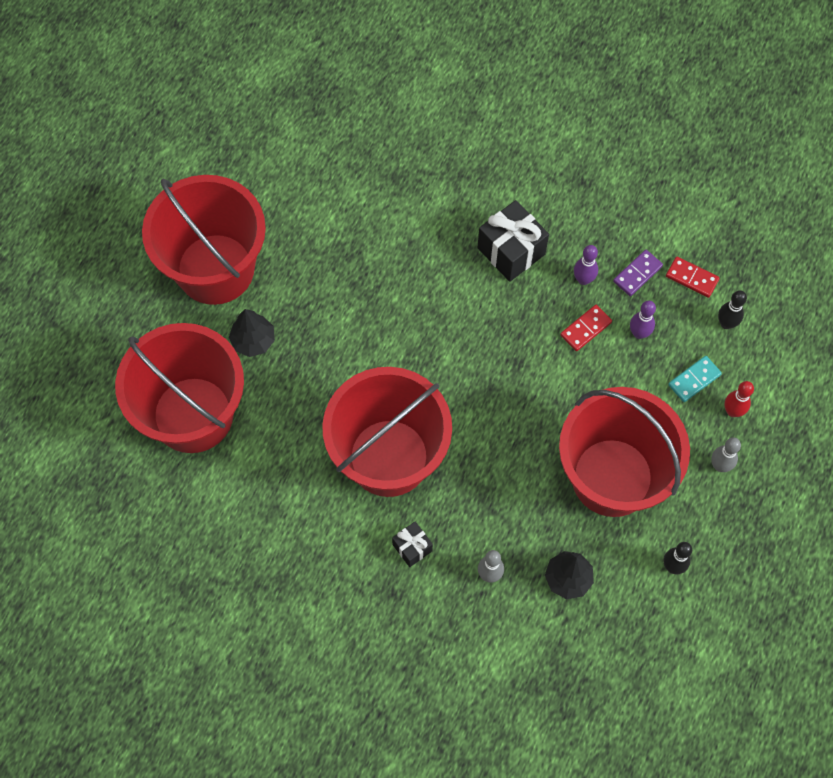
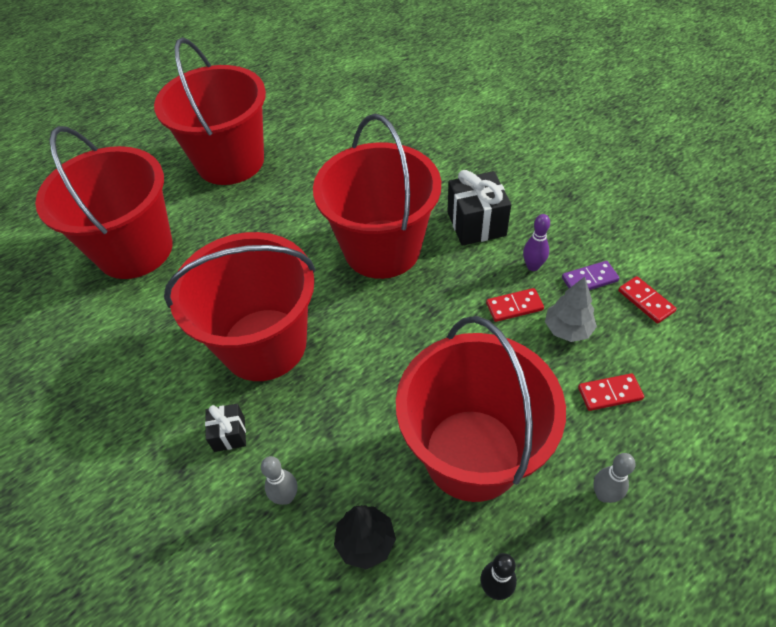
camera: 30 degrees right, 15 degrees down
(253, 341) = (221, 216): black tree -> none
(437, 315) = (382, 249): none -> red bucket
(639, 333) = (567, 329): purple bowling pin -> grey tree
(694, 380) = (609, 393): turquoise domino -> red domino
(726, 323) = (668, 354): black bowling pin -> none
(732, 411) = (642, 442): red bowling pin -> none

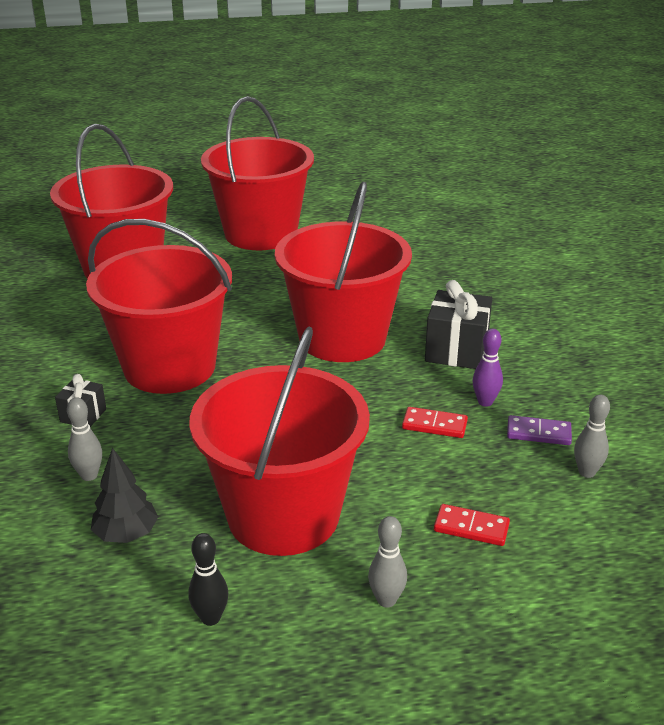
camera: 25 degrees right, 20 degrees down
(567, 329) = (474, 462): grey tree -> none
(645, 301) = (586, 472): red domino -> grey bowling pin

